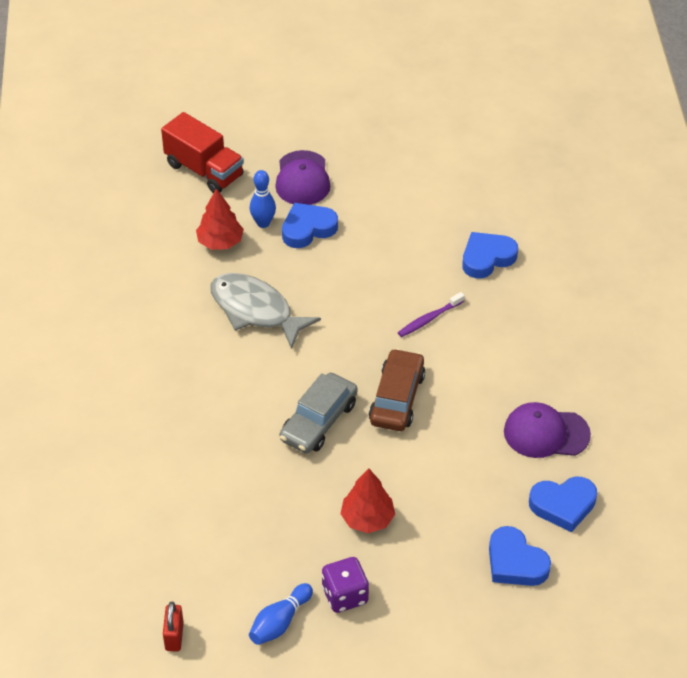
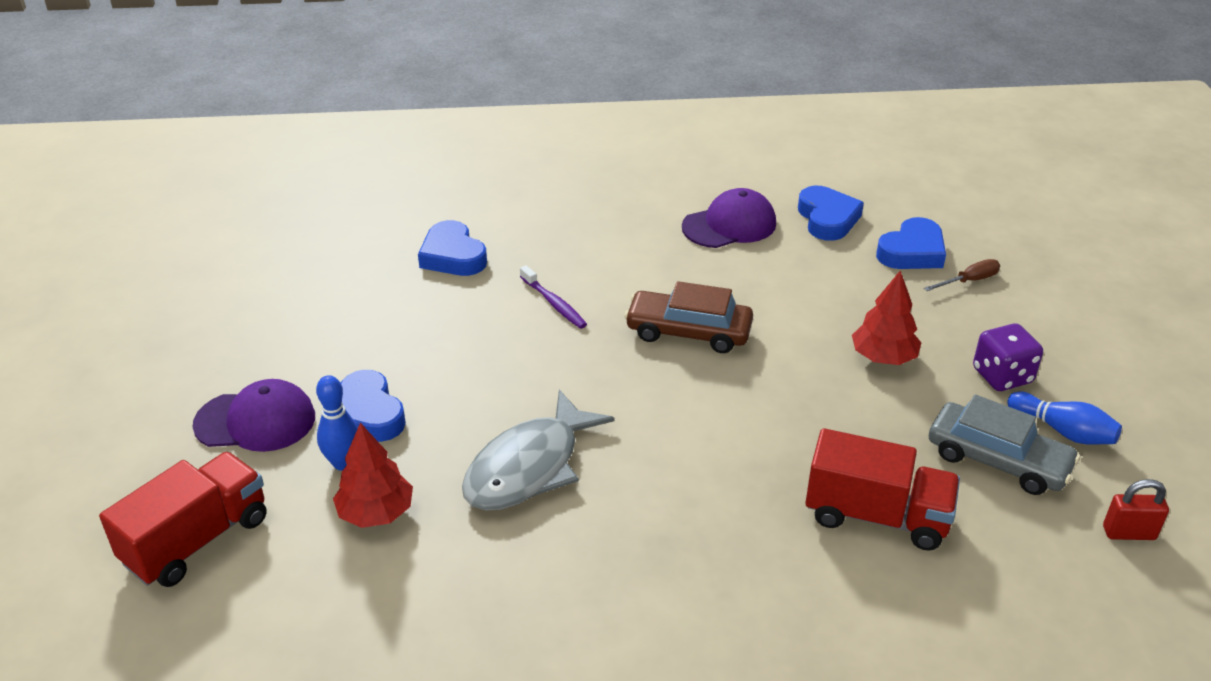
camera: 90 degrees left, 10 degrees down
(200, 490) = (876, 516): none -> red truck
(319, 421) = (734, 400): grey car -> grey car (998, 460)
(473, 598) = (969, 281): none -> brown screwdriver
(546, 433) = (729, 225): purple cap -> purple cap turned 120 degrees counterclockwise

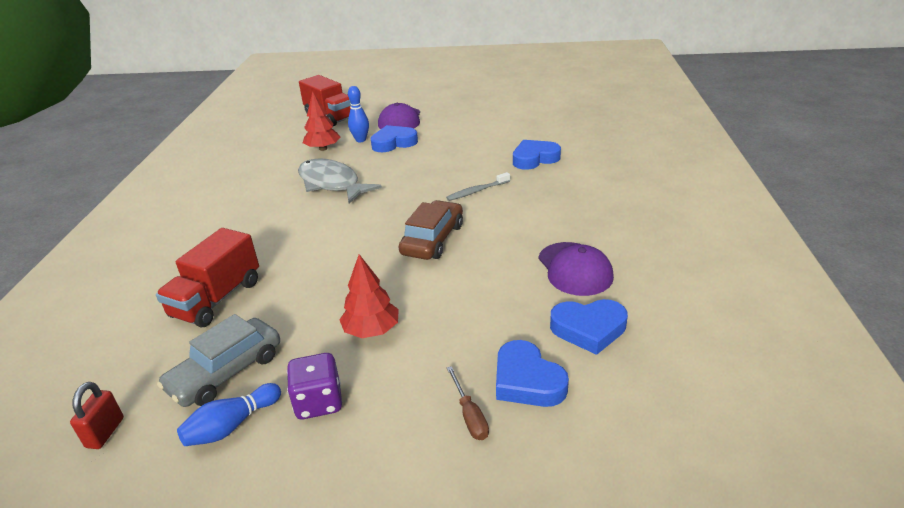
camera: 100 degrees right, 5 degrees down
(554, 303) = (477, 191): purple toothbrush -> grey toothbrush

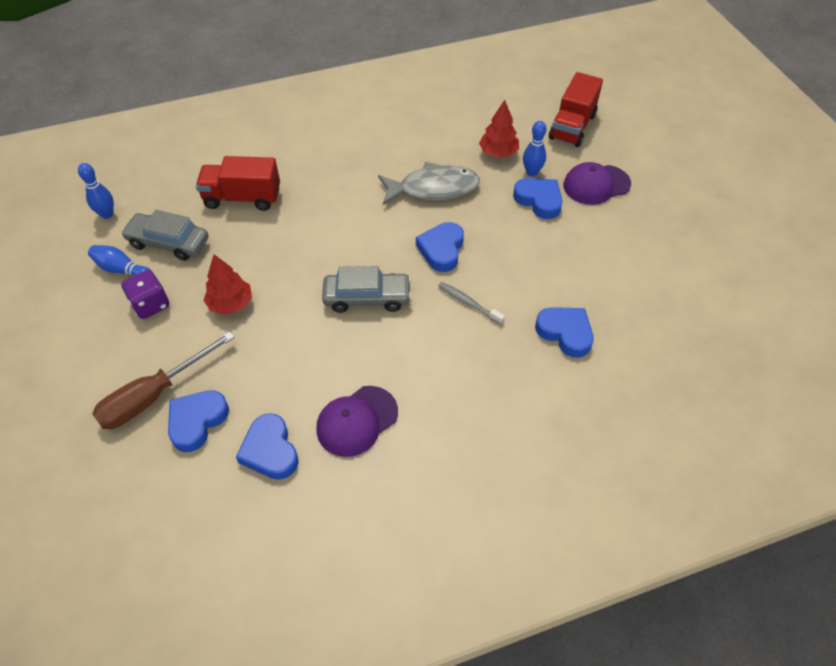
camera: 65 degrees right, 20 degrees up
(105, 432) = (107, 214): red padlock -> blue bowling pin
(331, 184) = (433, 189): grey fish -> grey fish turned 60 degrees clockwise
(407, 193) = (441, 249): none -> blue heart
(432, 239) = (367, 298): brown car -> grey car
(469, 415) = (154, 395): brown screwdriver -> brown screwdriver, size x2.08

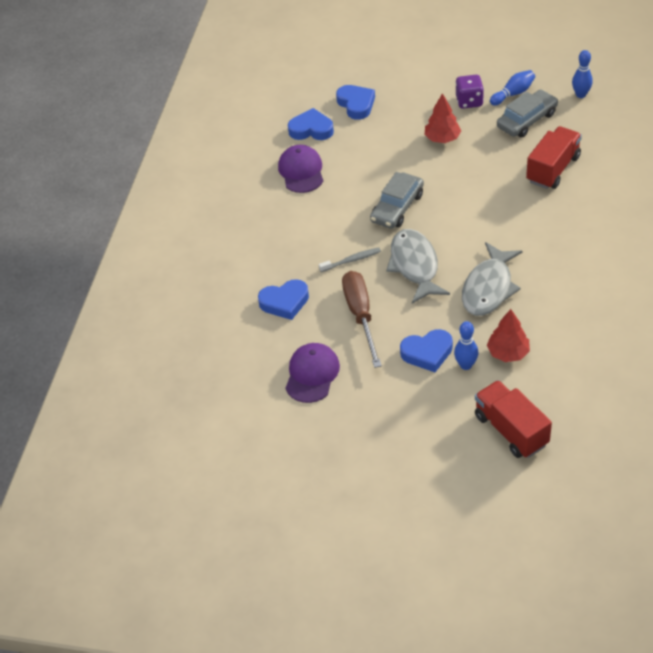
camera: 125 degrees right, 5 degrees down
(154, 395) = (390, 91): brown screwdriver -> brown screwdriver (361, 316)
(441, 249) = (415, 266): blue heart -> grey fish
(596, 185) = (419, 404): purple cap -> purple cap (312, 374)

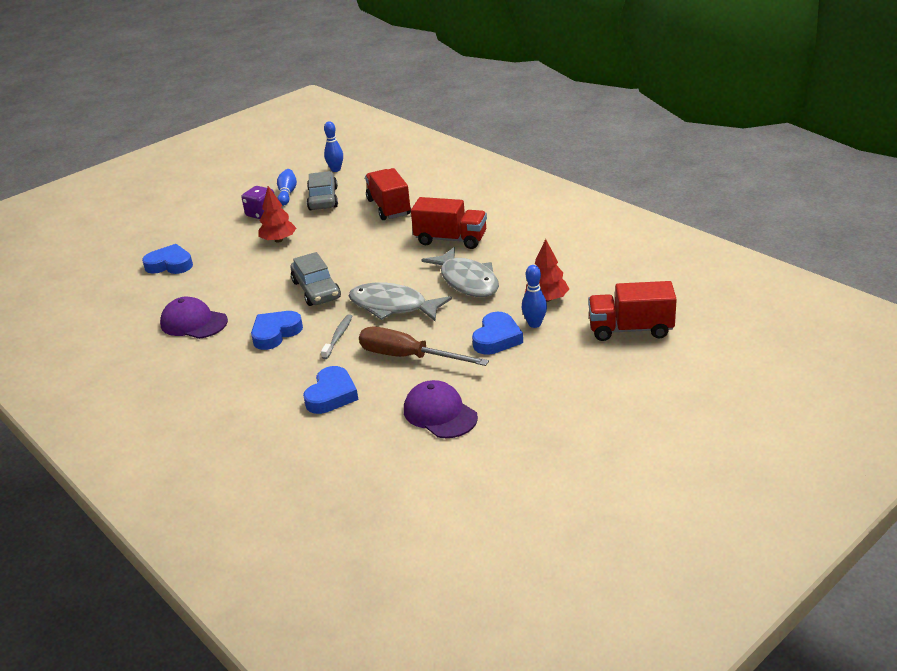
camera: 55 degrees left, 15 degrees down
(311, 129) = (156, 298): blue heart -> blue heart (275, 333)
(540, 240) = (451, 239): none -> red truck

